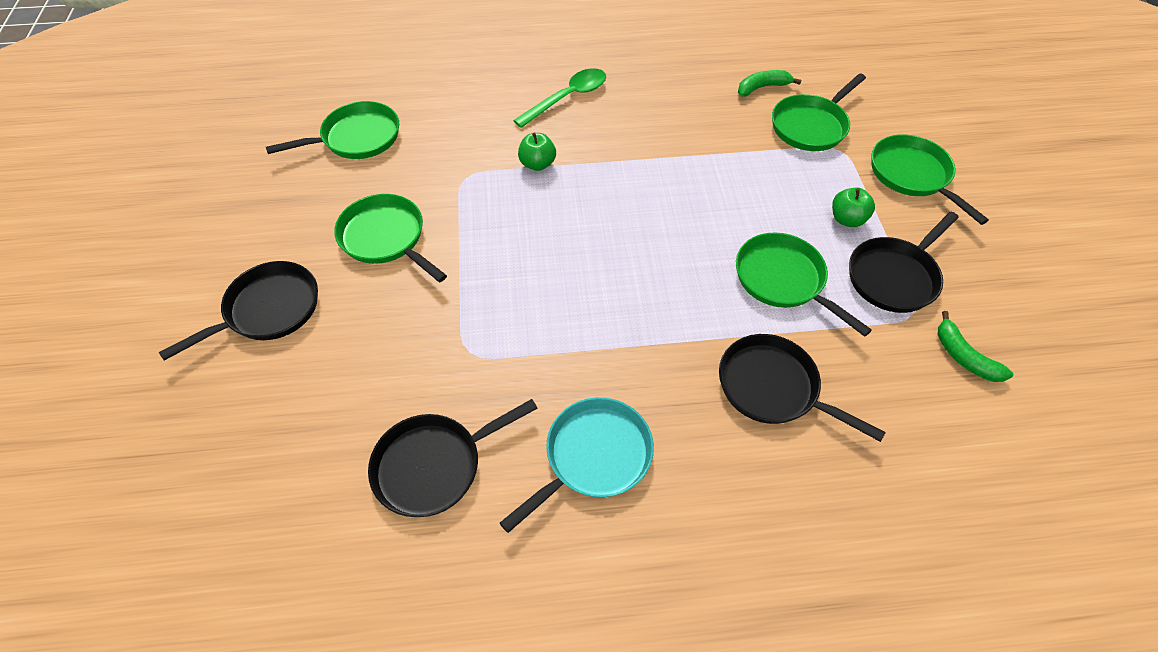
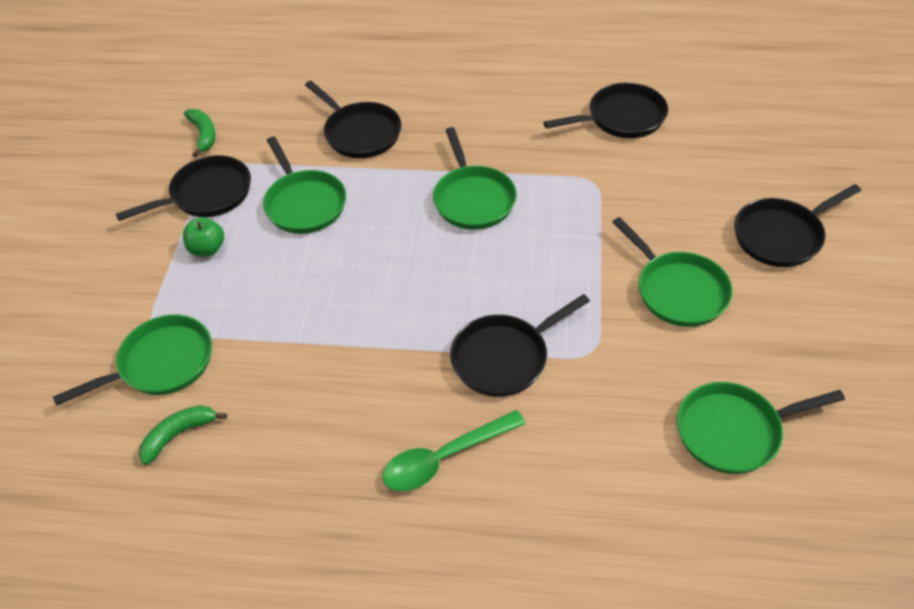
camera: 165 degrees left, 5 degrees down
(537, 164) = (504, 357): green apple -> black pan
(593, 457) = (507, 110): turquoise pan -> none
(762, 87) = (178, 435): green banana -> green banana turned 150 degrees clockwise
(912, 175) = (104, 285): green pan -> green pan (473, 199)

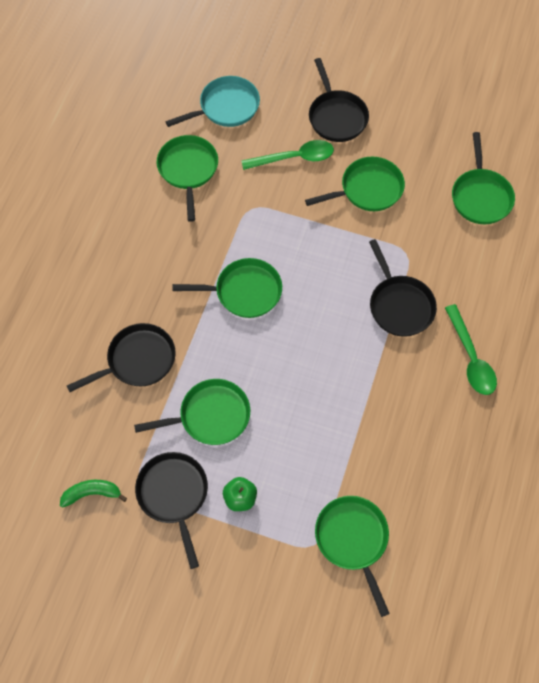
camera: 80 degrees left, 15 degrees up
(178, 435) = (420, 528): green banana -> none
(621, 118) = (188, 170): black pan -> green pan
(689, 207) = (294, 158): none -> green spoon
(731, 129) = (226, 107): none -> turquoise pan

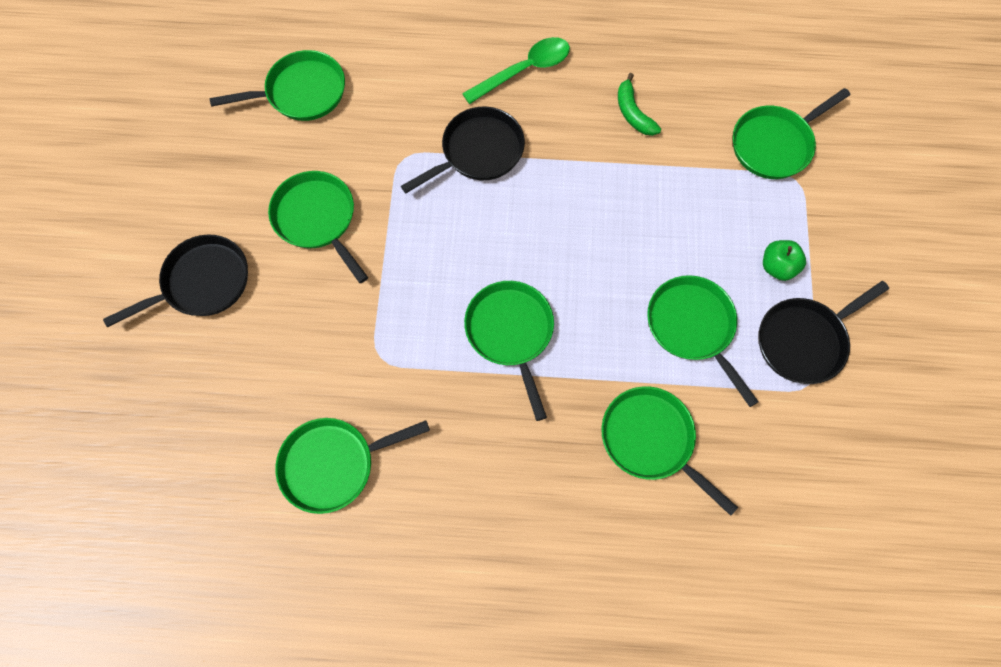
camera: 105 degrees left, 5 degrees up
(92, 493) = (843, 438): green banana -> green banana (633, 113)
(137, 360) = (651, 440): black pan -> green pan
(226, 107) = (208, 441): turquoise pan -> none
(294, 158) = (284, 321): green spoon -> none

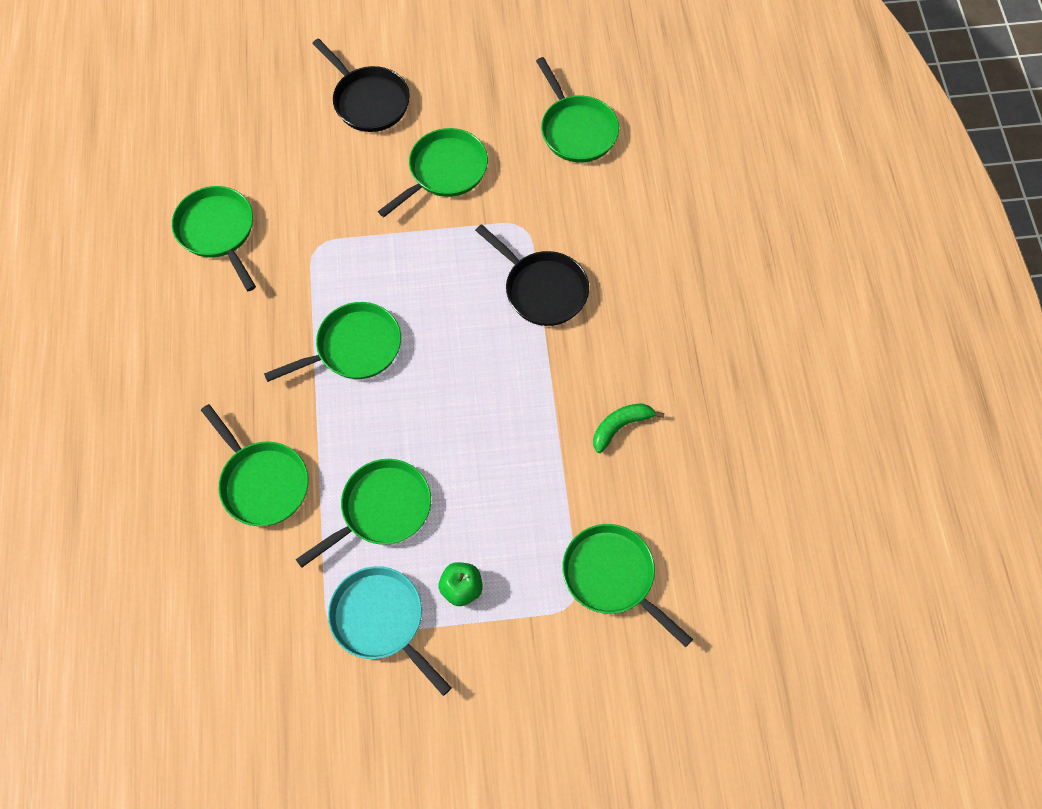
camera: 80 degrees right, 5 degrees down
(525, 70) = (649, 316): green spoon -> none
(651, 440) = (262, 482): green pan -> green pan turned 105 degrees clockwise
(804, 340) = (381, 620): black pan -> turquoise pan

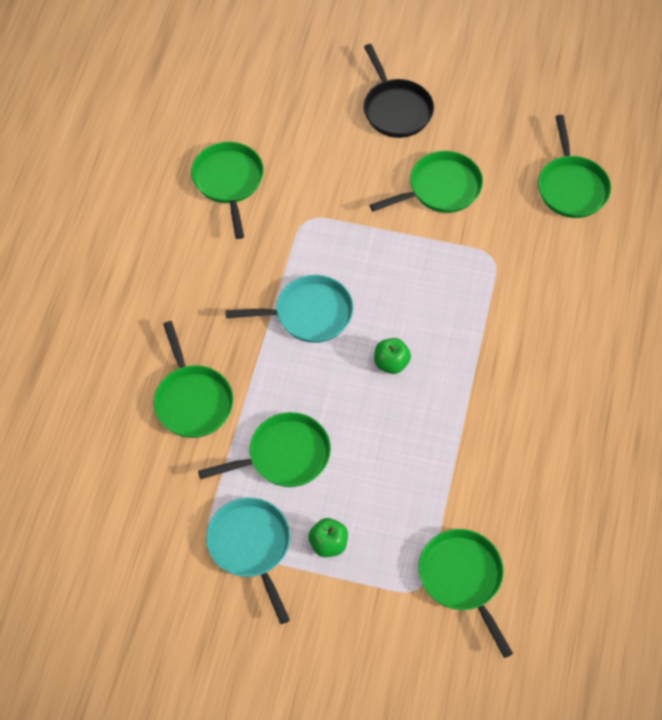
camera: 20 degrees right, 5 degrees down
(354, 348) = (309, 314): green pan -> turquoise pan
(459, 373) = (391, 363): none -> green apple
(542, 289) = (490, 315): black pan -> none
(620, 426) = (517, 454): green banana -> none

